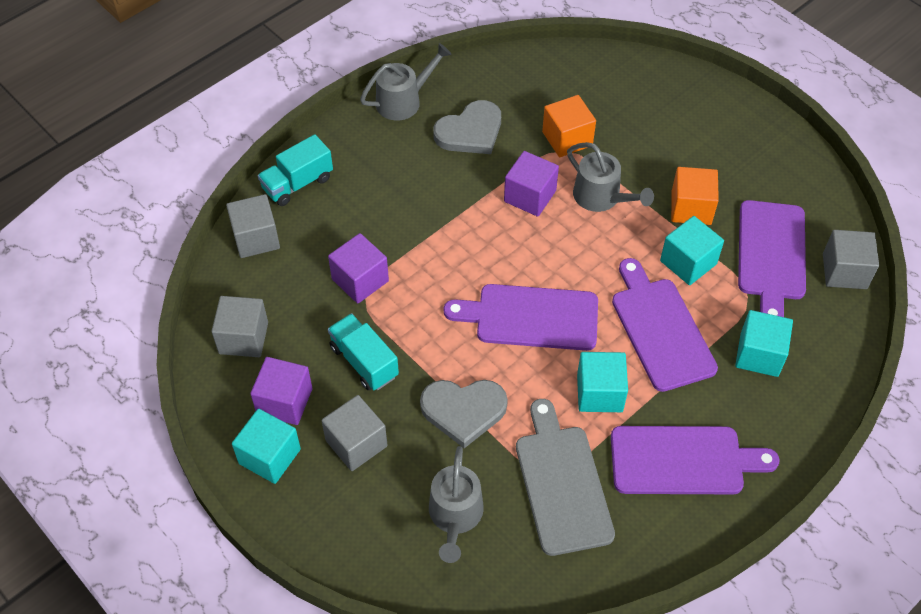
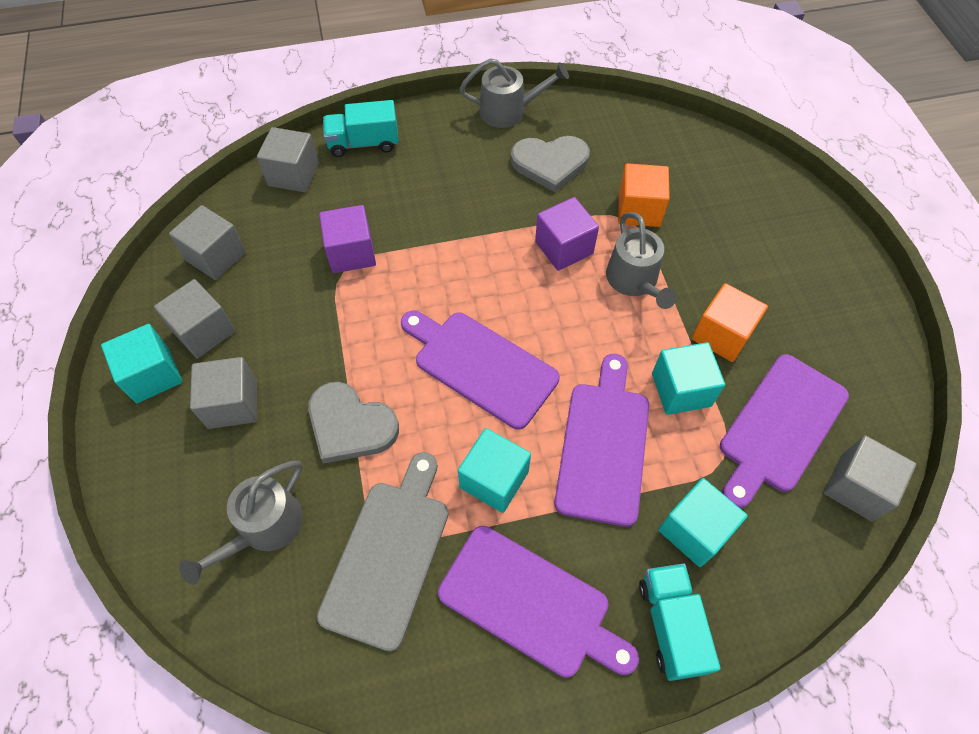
camera: 30 degrees right, 5 degrees up
(284, 401) = (204, 331): purple cube -> grey cube
(364, 362) = (298, 330): turquoise truck -> turquoise truck (671, 625)

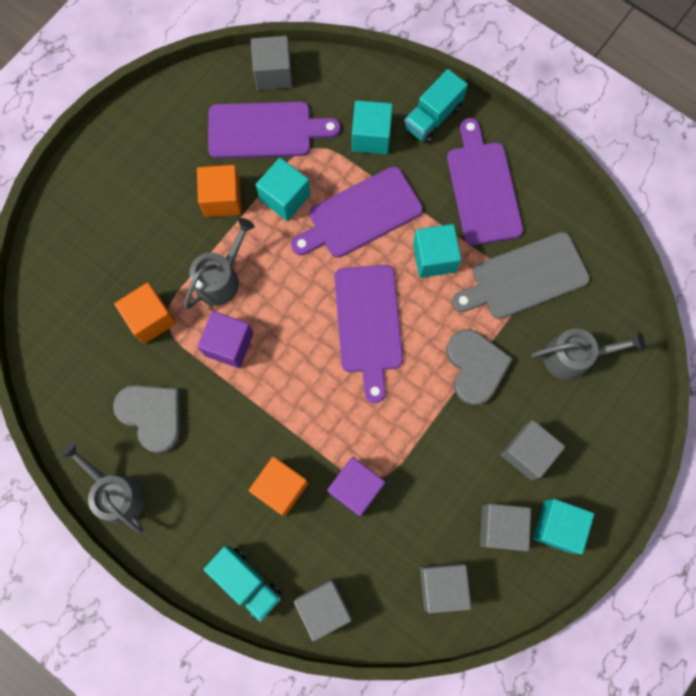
camera: 130 degrees left, 15 degrees up
(407, 205) = (281, 487): none -> orange cube

